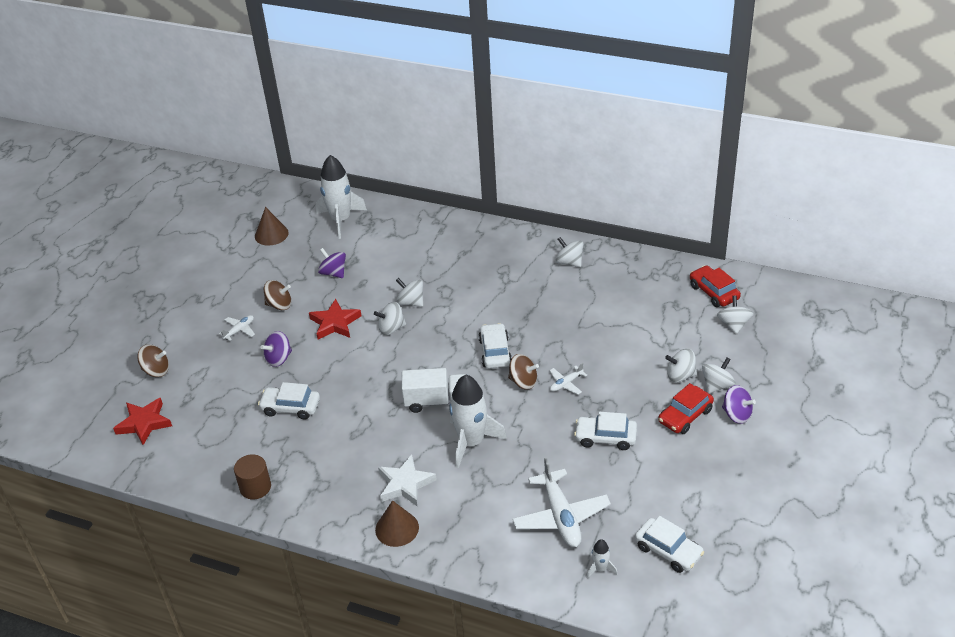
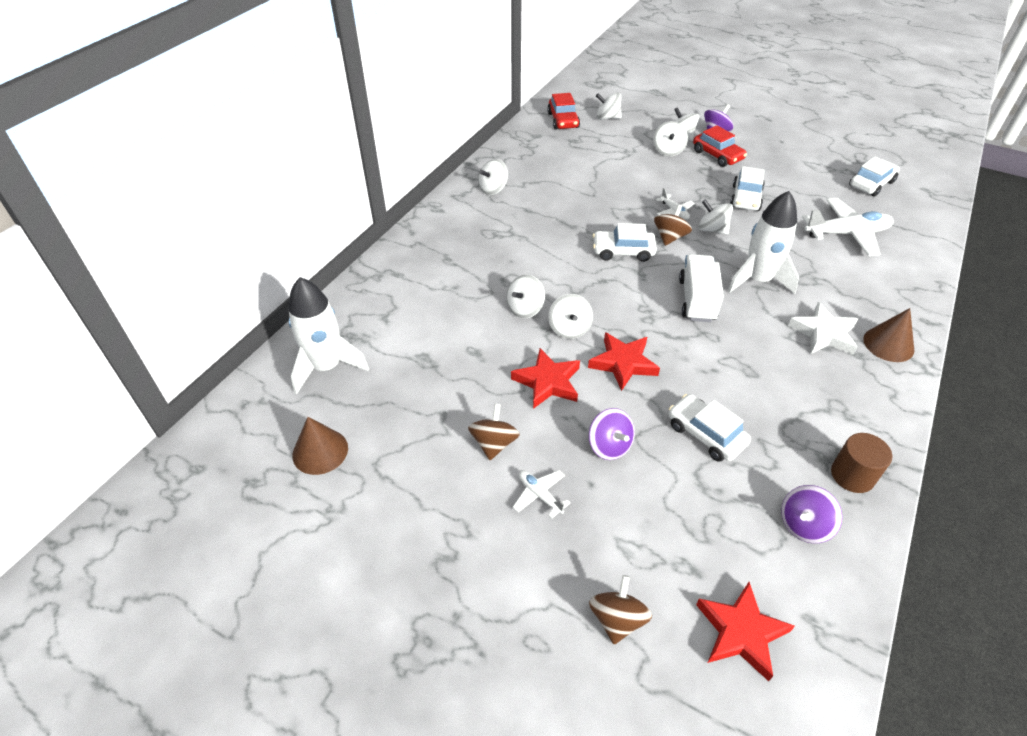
camera: 85 degrees left, 5 degrees up
(290, 407) = (705, 434): white car -> white car turned 120 degrees clockwise
(333, 273) = (443, 379): purple spinning top -> purple spinning top (804, 525)
(357, 360) = (623, 363): none -> red star
(543, 411) = (712, 229): none -> white spinning top
(600, 569) = (901, 219): white rocket -> none
(714, 292) = (563, 120): red car -> red car turned 75 degrees counterclockwise

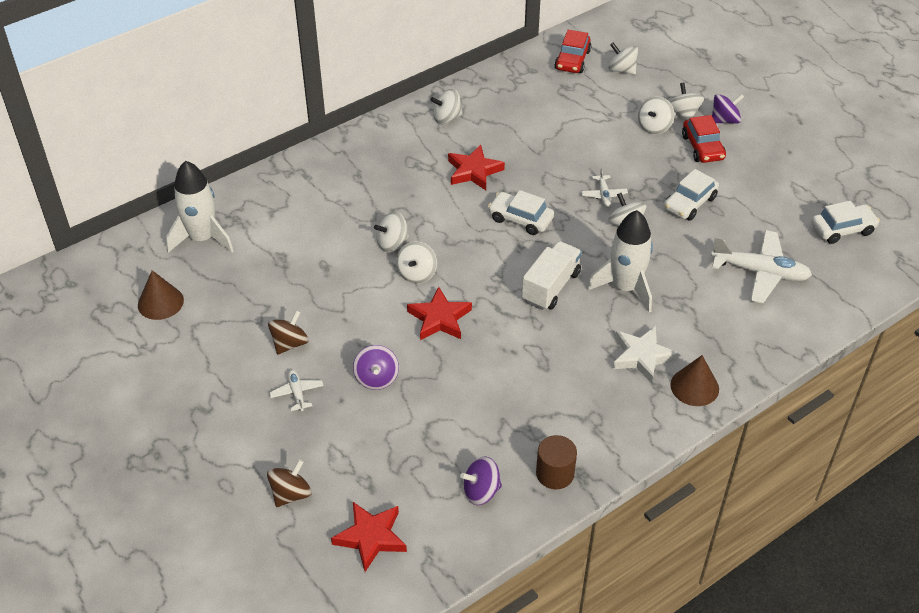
camera: 25 degrees right, 0 degrees up
(548, 382) = (365, 311): red star -> red star (474, 171)
(670, 237) = (577, 219): brown spinning top -> none
(705, 434) = (461, 398): white car -> none

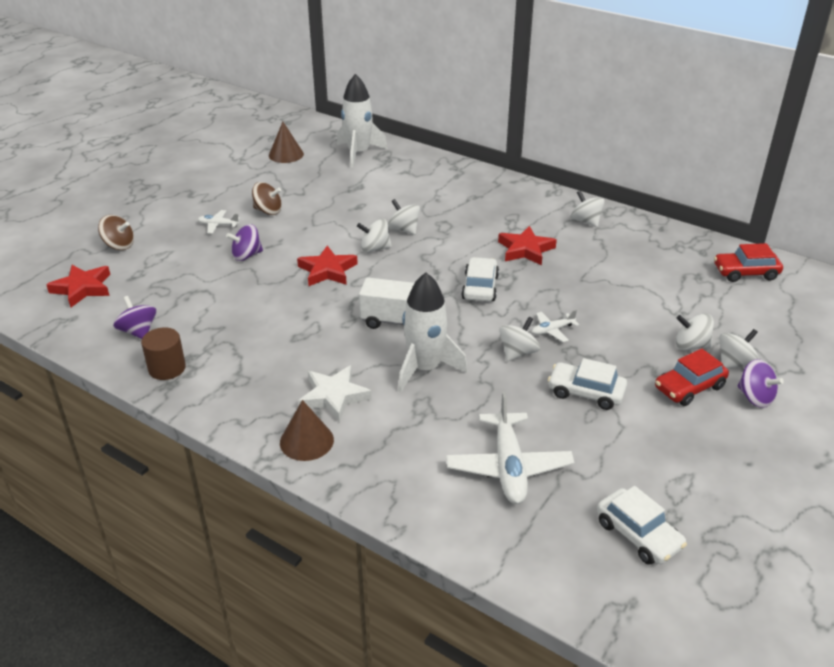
camera: 70 degrees right, 10 degrees down
(297, 393) = (218, 225): white plane -> white plane turned 135 degrees counterclockwise
(621, 70) = (765, 307): white spinning top -> none

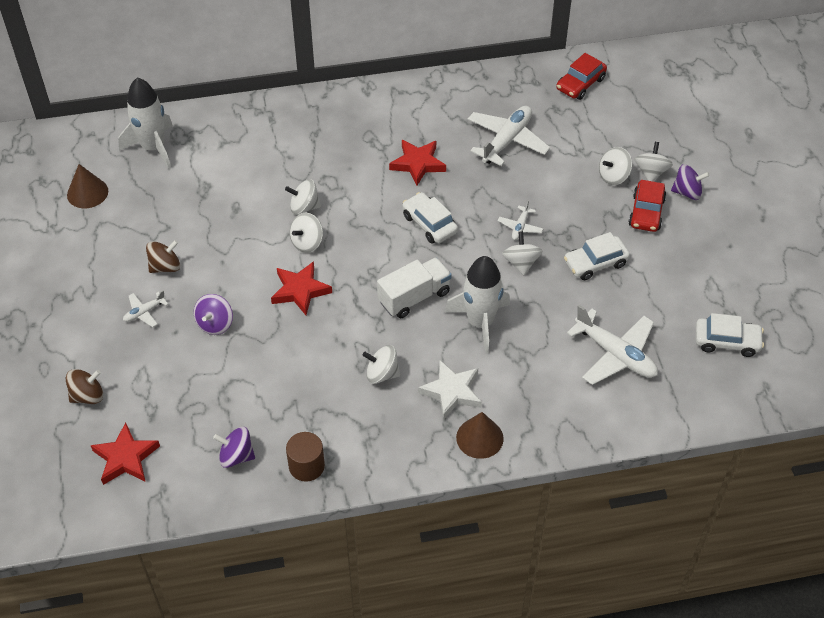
camera: 45 degrees left, 15 degrees up
(585, 221) = (427, 104): white spinning top -> white spinning top (382, 374)
(622, 273) = (507, 141): none -> white plane

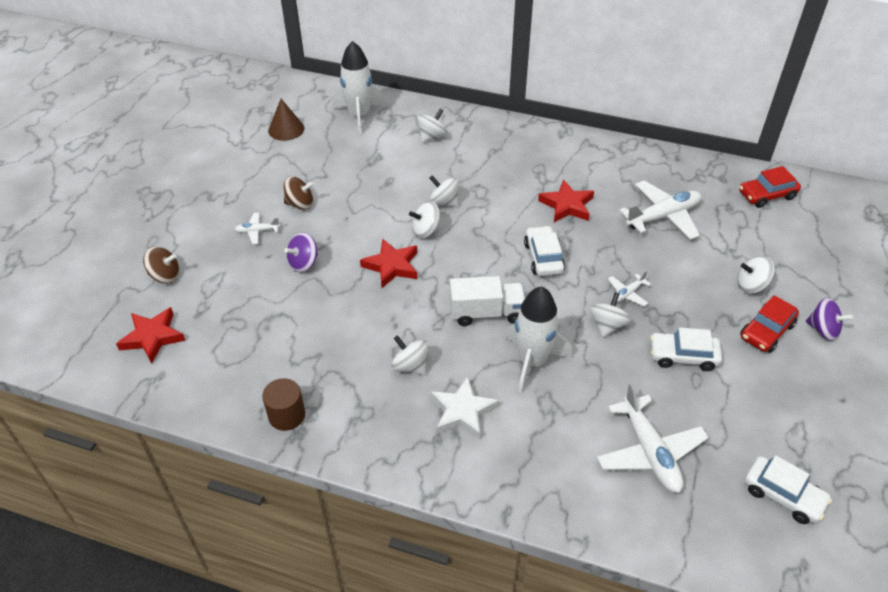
camera: 30 degrees right, 5 degrees down
(236, 456) = (237, 378): purple spinning top -> none
(479, 438) = (459, 467): brown cone -> none
(651, 172) = (794, 297): white spinning top -> white spinning top (432, 136)

